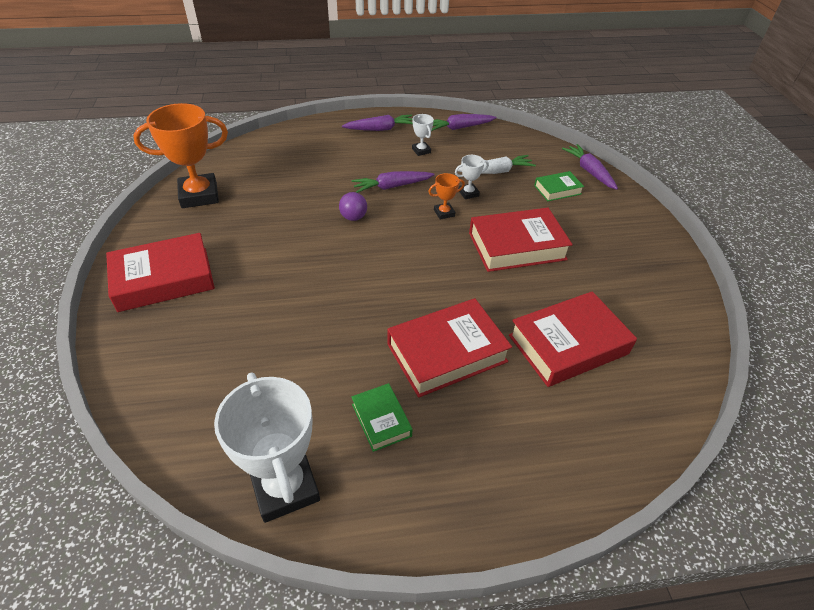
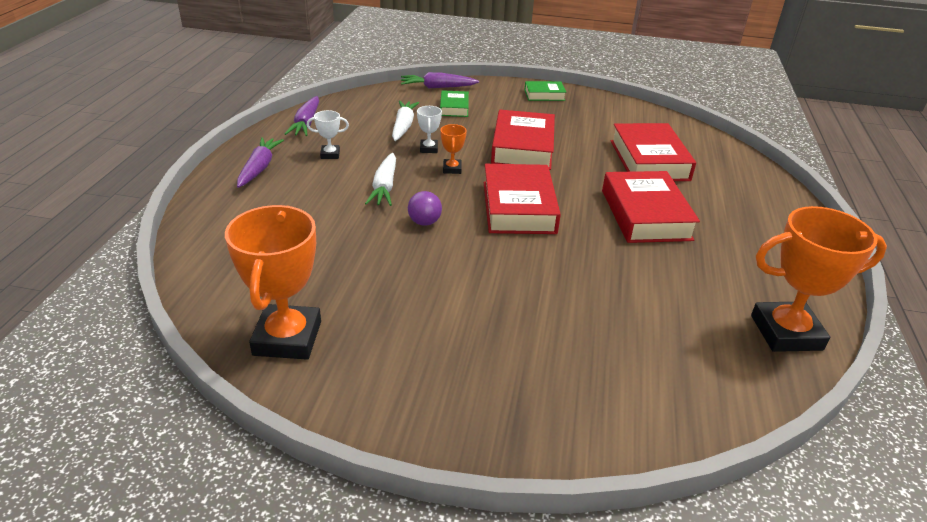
camera: 70 degrees left, 10 degrees down
(164, 279) = (462, 391): red book -> red book (518, 207)
(285, 486) = (786, 332): white trophy -> orange trophy
(381, 420) = (716, 265): green book -> green book (544, 95)
(392, 186) = (384, 187): purple carrot -> white carrot

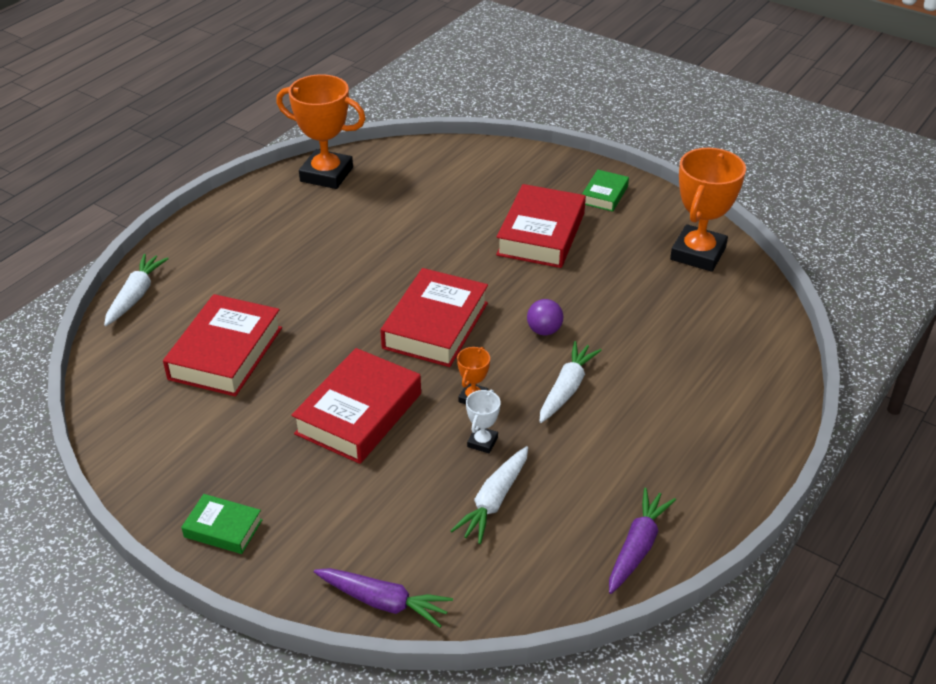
camera: 155 degrees left, 5 degrees up
(259, 168) = (713, 459): purple carrot -> none
(330, 154) = (617, 463): white trophy -> none
(454, 108) = (392, 530): green book -> green book (604, 195)
(645, 215) = (315, 286): red book -> red book (541, 234)
(764, 179) = (136, 296): none -> white carrot

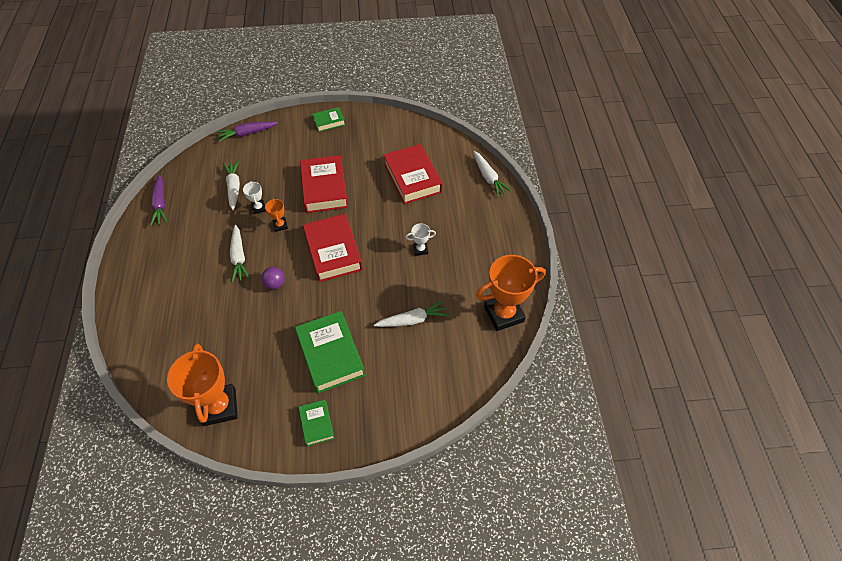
camera: 140 degrees right, 15 degrees up
(330, 269) = (420, 249): none -> white trophy
(423, 216) = (412, 320): none -> white carrot
(541, 234) = (330, 354): red book -> green book

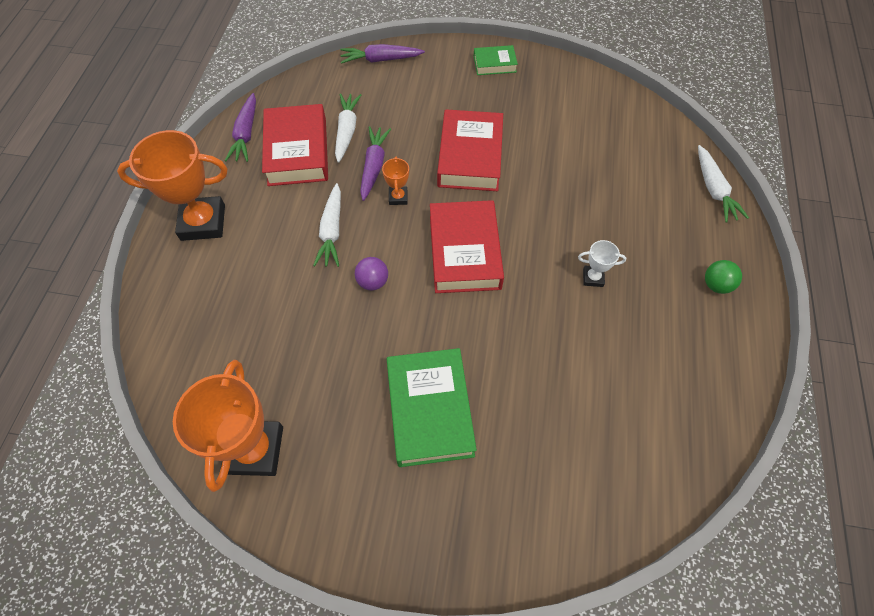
camera: 15 degrees right, 5 degrees up
(259, 208) = (374, 166): white trophy -> purple carrot
(317, 424) = (387, 516): green book -> none
(412, 178) = (599, 167): red book -> red book (297, 151)
(412, 320) = (562, 385): white carrot -> none
(498, 237) = (716, 285): none -> green ball
(503, 314) = (706, 411): orange trophy -> orange trophy (203, 222)

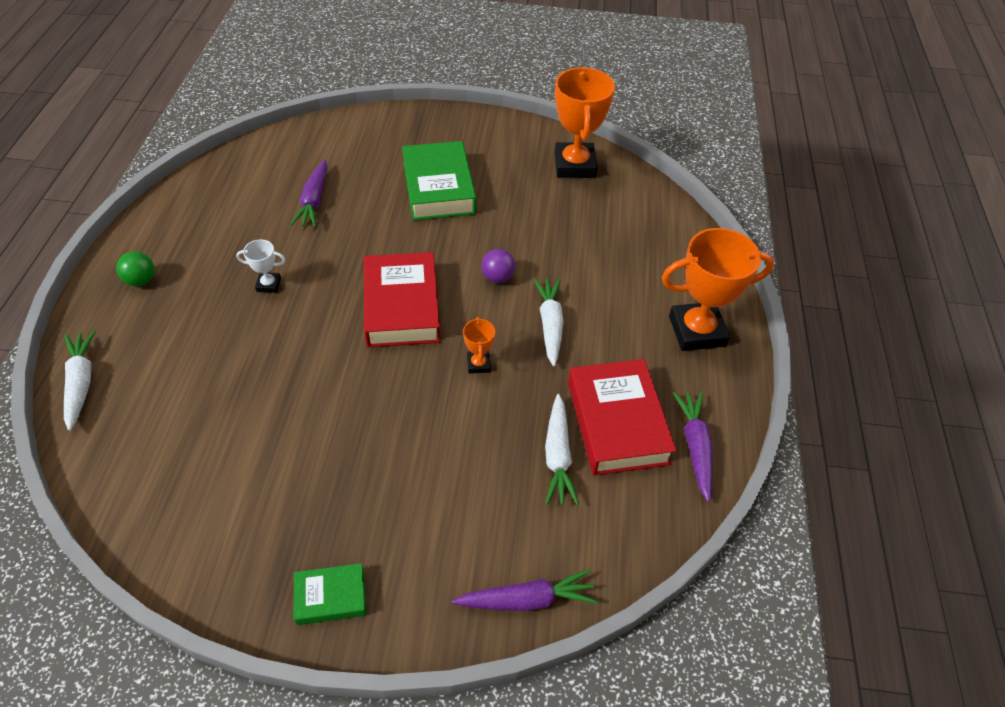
camera: 175 degrees right, 10 degrees down
(374, 166) = (513, 403): purple carrot -> purple carrot (314, 201)
(470, 157) = (386, 420): red book -> none

